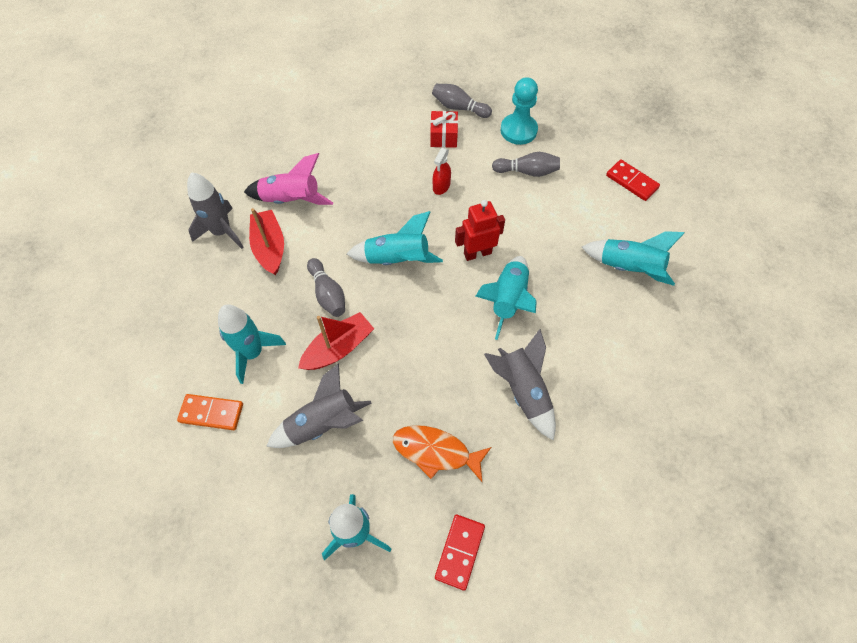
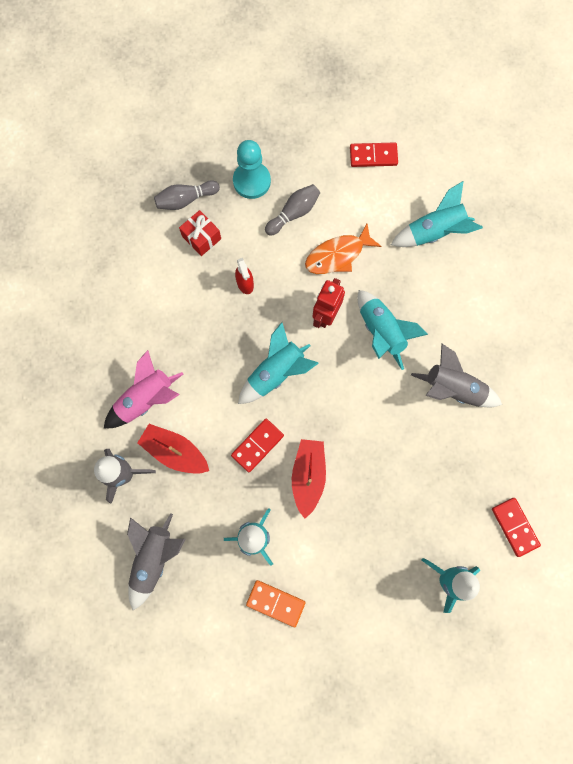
camera: 45 degrees left, 15 degrees up
(211, 413) = (275, 603): orange domino -> orange domino turned 60 degrees clockwise
(323, 423) = (354, 535): grey rocket -> grey rocket (154, 558)
(328, 294) = (257, 445): grey bowling pin -> red domino
(436, 452) = (441, 481): orange fish -> orange fish (338, 255)

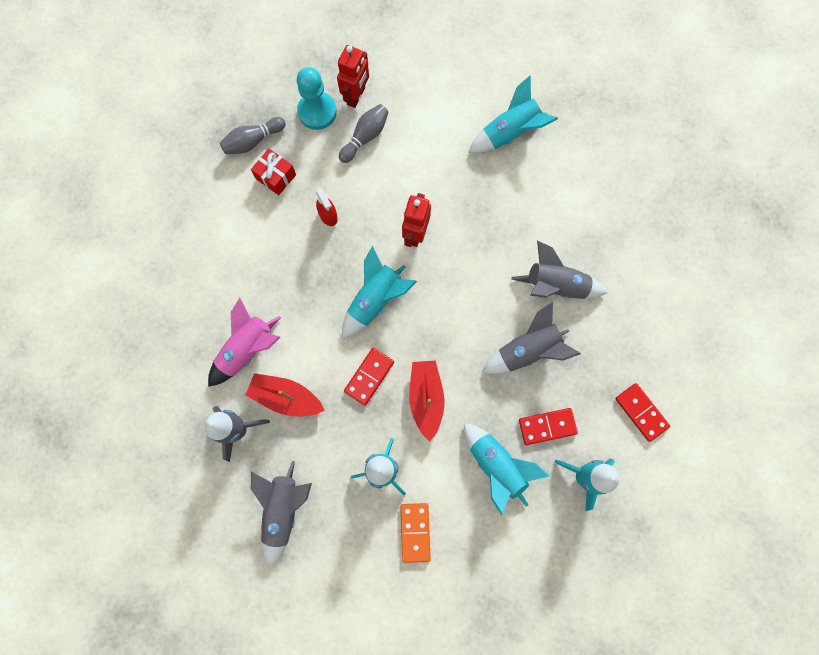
camera: 10 degrees left, 0 degrees up
(275, 603) = (415, 532): orange domino -> orange domino turned 75 degrees clockwise
(292, 172) = (356, 96): none -> red robot
(338, 255) = (417, 172): orange fish -> none
(373, 156) = (435, 67): red domino -> red domino (547, 426)
(381, 332) = (474, 241): turquoise rocket -> turquoise rocket (496, 466)
(414, 447) = (527, 350): none -> grey rocket

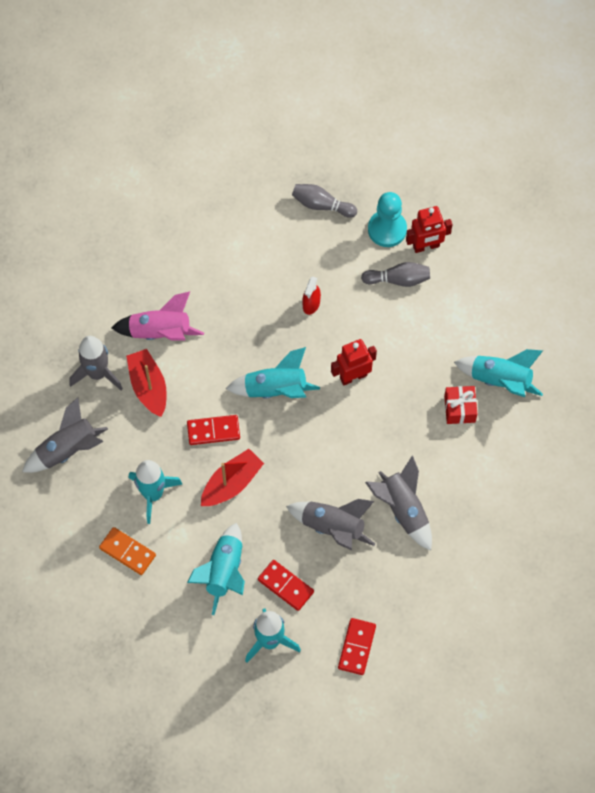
camera: 50 degrees right, 10 degrees down
(276, 177) = (308, 243): red gift -> red gift (459, 409)
(415, 532) = (127, 552): orange domino -> orange domino turned 75 degrees clockwise

